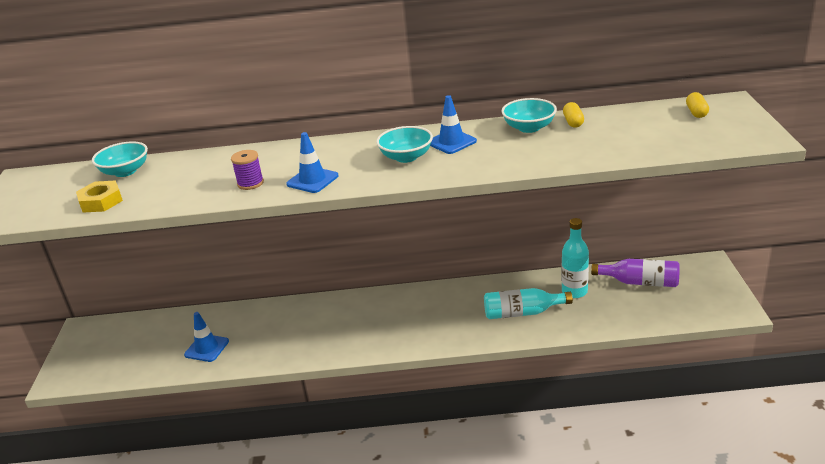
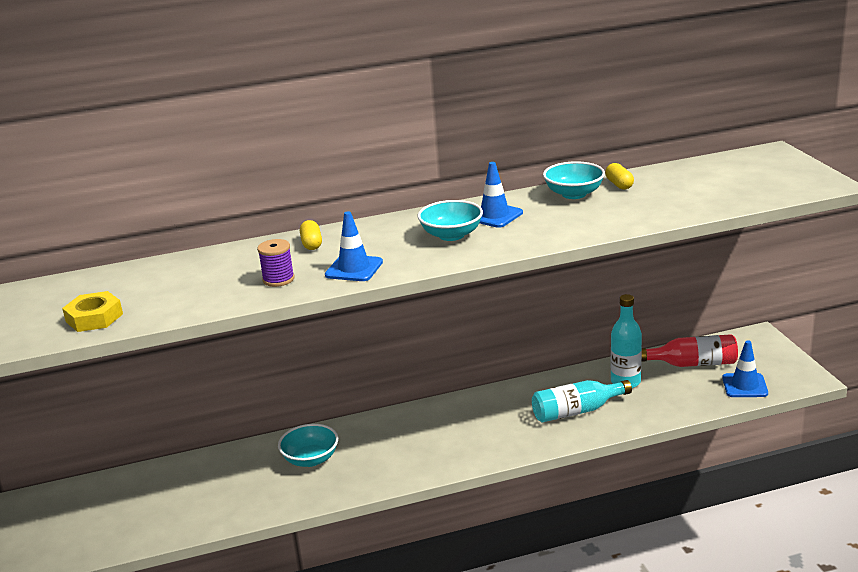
camera: 15 degrees left, 5 degrees down
(125, 171) = (103, 283): turquoise bowl -> turquoise bowl (310, 459)
(207, 348) = (205, 501): blue traffic cone -> blue traffic cone (744, 386)
(640, 282) = (693, 364): purple bottle -> red bottle
(696, 112) = (744, 165): yellow capsule -> yellow capsule (311, 244)

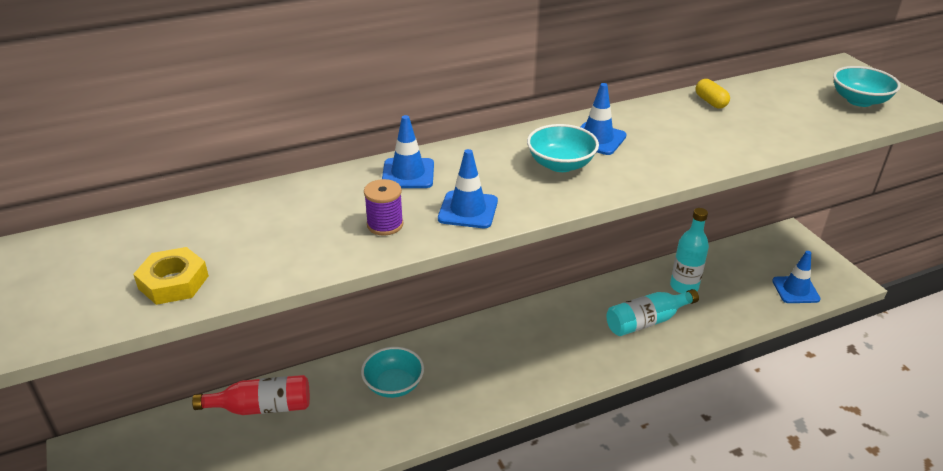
camera: 10 degrees left, 10 degrees up
(311, 244) = (408, 174): yellow capsule -> blue traffic cone
(574, 194) = (669, 113): turquoise bowl -> turquoise bowl (859, 101)
(693, 364) = (741, 265): red bottle -> red bottle (262, 407)

